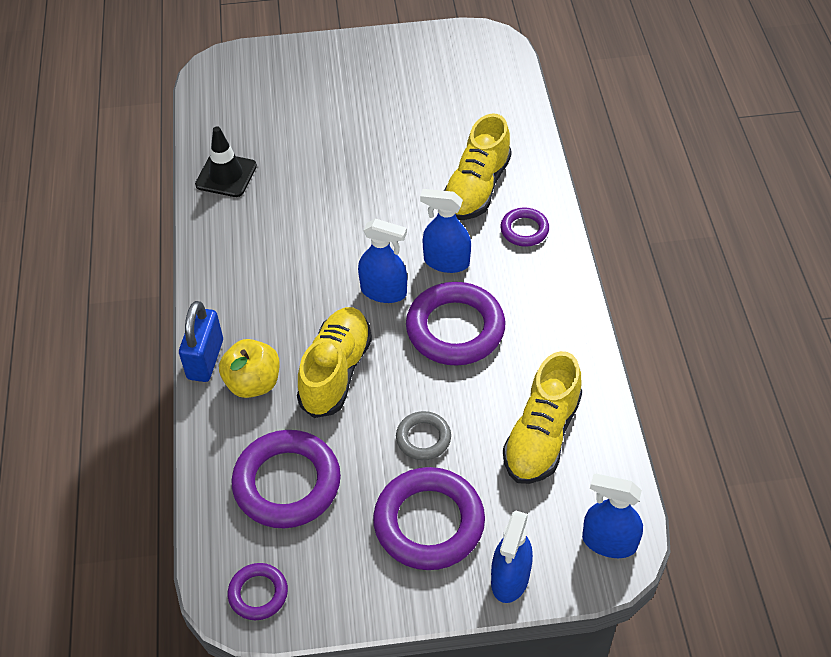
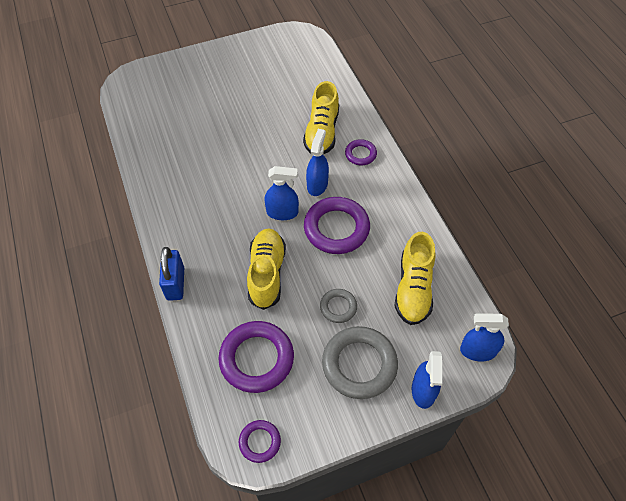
camera: 15 degrees left, 5 degrees up
(226, 175) = (153, 153): black traffic cone -> none
(253, 383) = (213, 293): yellow apple -> none
(429, 523) = (359, 364): purple ring -> grey ring
(446, 262) = (317, 185): blue spray bottle -> blue spray bottle turned 105 degrees clockwise

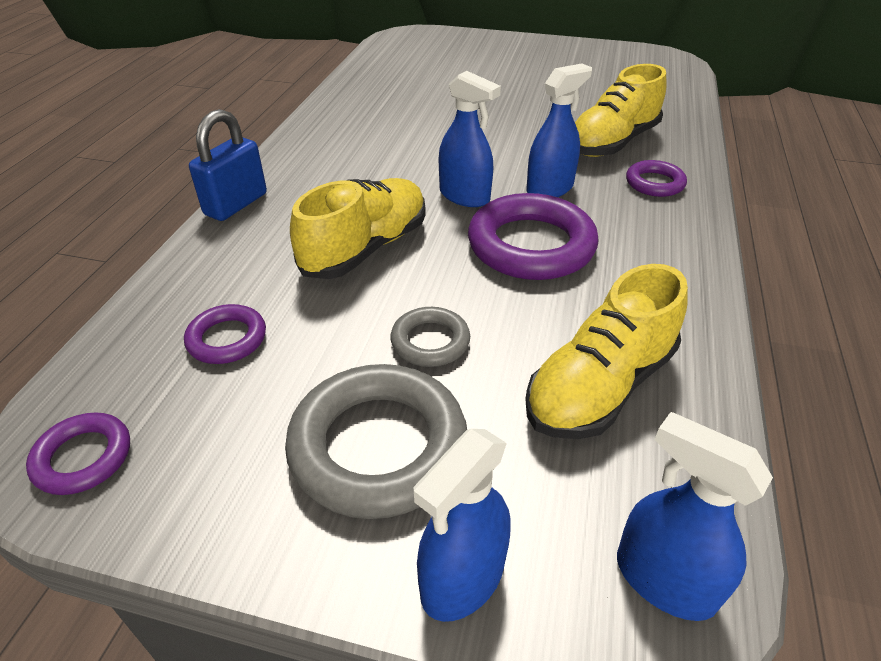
camera: 35 degrees right, 15 degrees down
(257, 359) = (227, 339): purple ring -> purple ring, size x0.52

